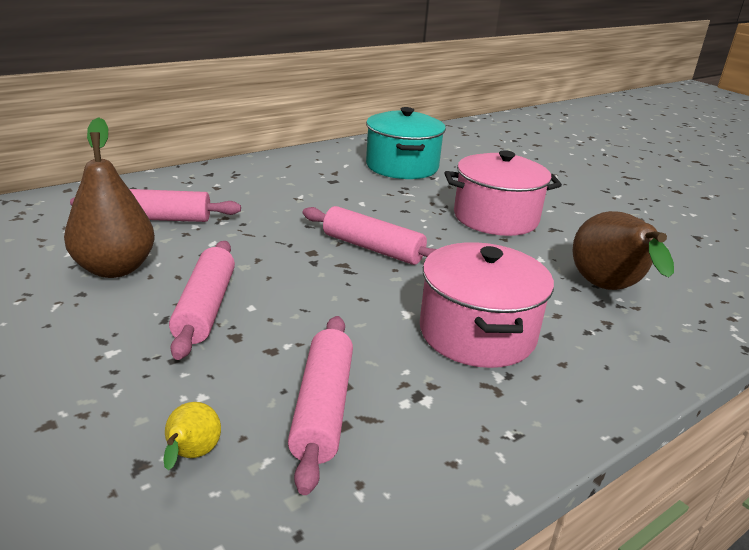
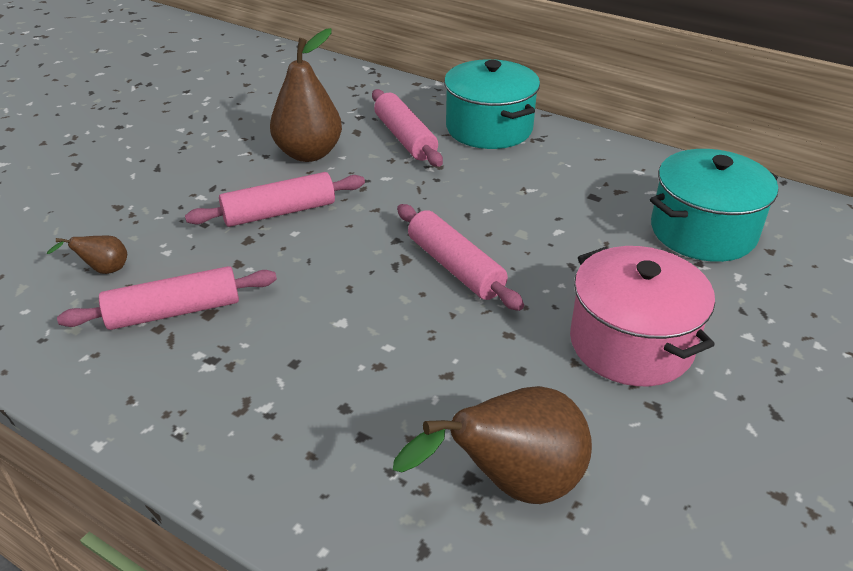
camera: 70 degrees right, 10 degrees up
(192, 456) = (104, 270): yellow pear -> brown pear
(194, 185) = (489, 128): none -> turquoise pot
(373, 248) = (455, 267): pink rolling pin -> pink rolling pin turned 45 degrees counterclockwise
(477, 333) = (332, 378): pink pot -> none

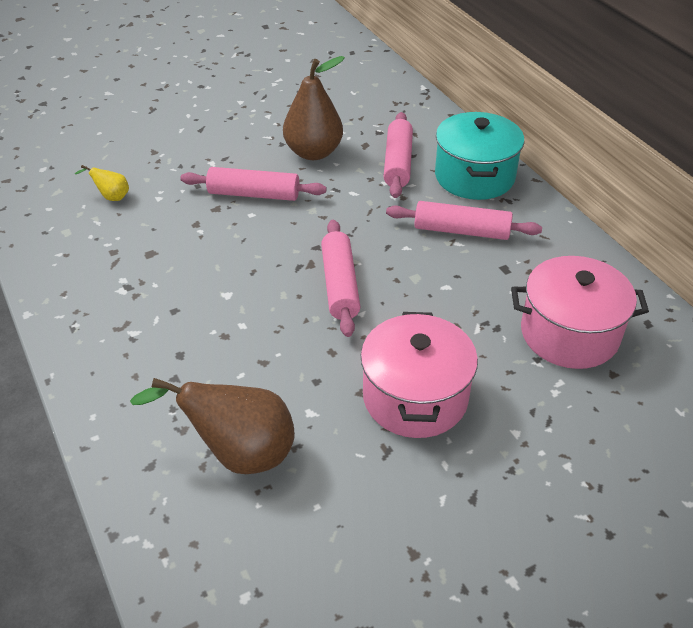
camera: 30 degrees right, 5 degrees up
(104, 270) = (111, 197): brown pear -> yellow pear
(174, 312) = (131, 244): pink rolling pin -> pink rolling pin (461, 231)
(703, 231) = (569, 333): turquoise pot -> pink pot

